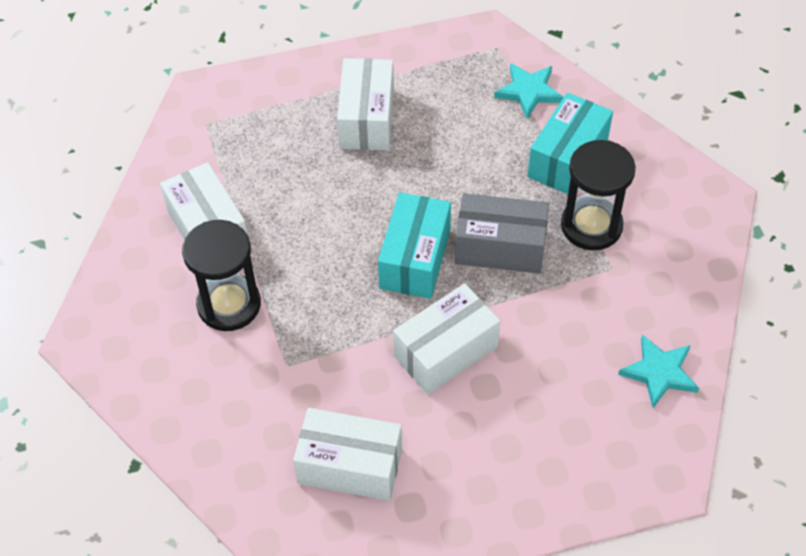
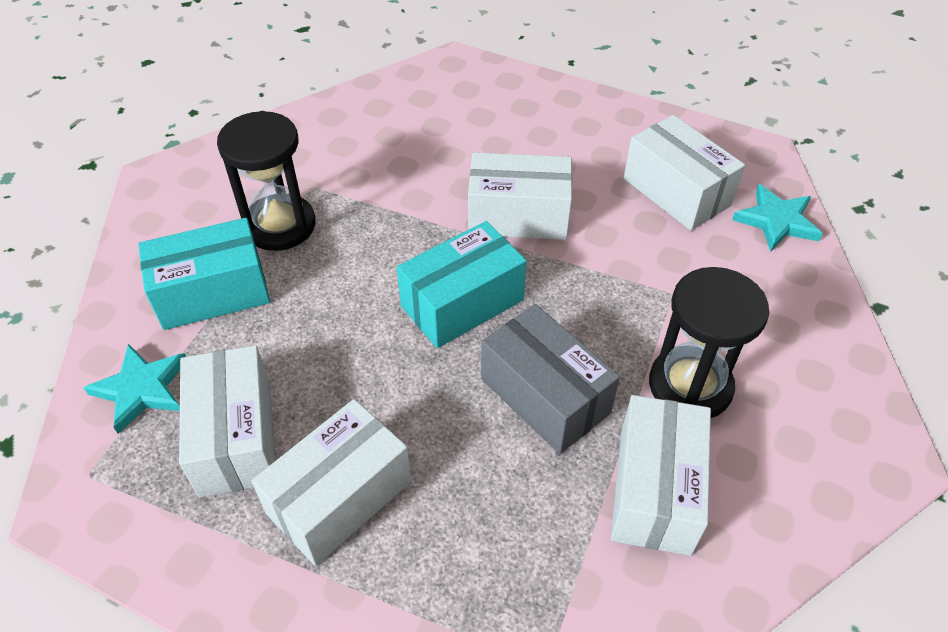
camera: 140 degrees left, 5 degrees down
(450, 106) = (236, 437): none -> white box
(500, 247) = (376, 261): grey box -> grey box (545, 396)
(659, 372) = (378, 110): turquoise star -> turquoise star (776, 221)

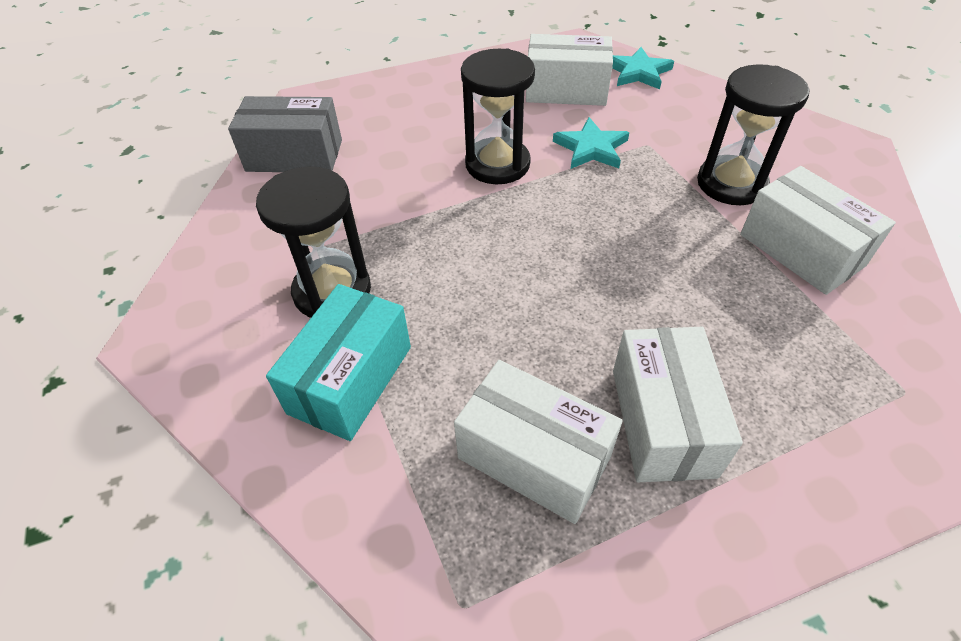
camera: 45 degrees left, 0 degrees up
(142, 389) = (403, 499): turquoise star -> turquoise star (591, 148)
(462, 303) = (544, 239): turquoise box -> none
(518, 216) = (497, 164): white box -> black hourglass
(545, 396) = (674, 251): grey box -> grey box (294, 155)

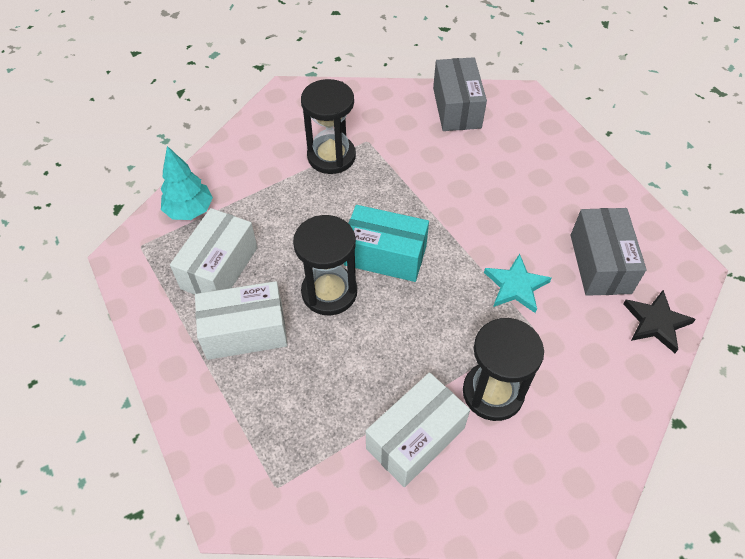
camera: 80 degrees right, 5 degrees up
(351, 379) = (266, 179): turquoise box -> turquoise box (385, 255)
(392, 508) = (190, 211): none -> turquoise tree
(497, 164) = (477, 224): black hourglass -> black hourglass (329, 292)
(566, 90) = (600, 263): white box -> grey box
(638, 72) = (656, 322): turquoise star -> black star

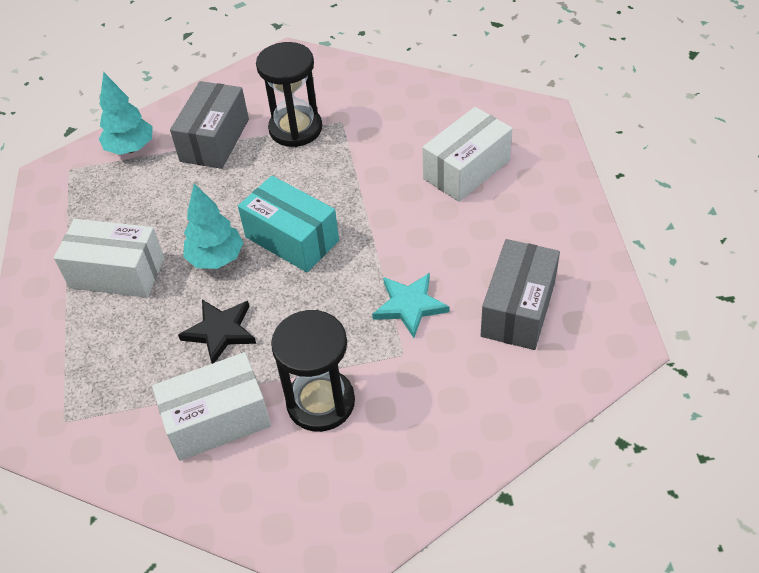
camera: 25 degrees right, 5 degrees down
(219, 268) = (127, 208): white box -> white box (466, 170)
(329, 292) = (216, 259): black hourglass -> turquoise tree
(457, 108) = (457, 109): grey box -> grey box (215, 140)
(656, 322) = (544, 387): black star -> black star (220, 331)

